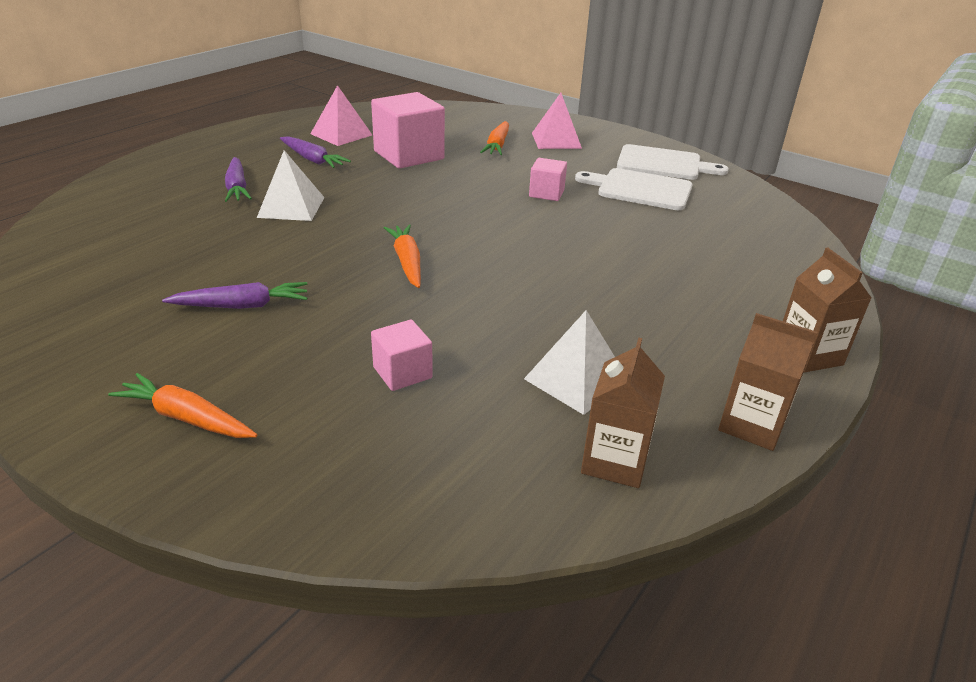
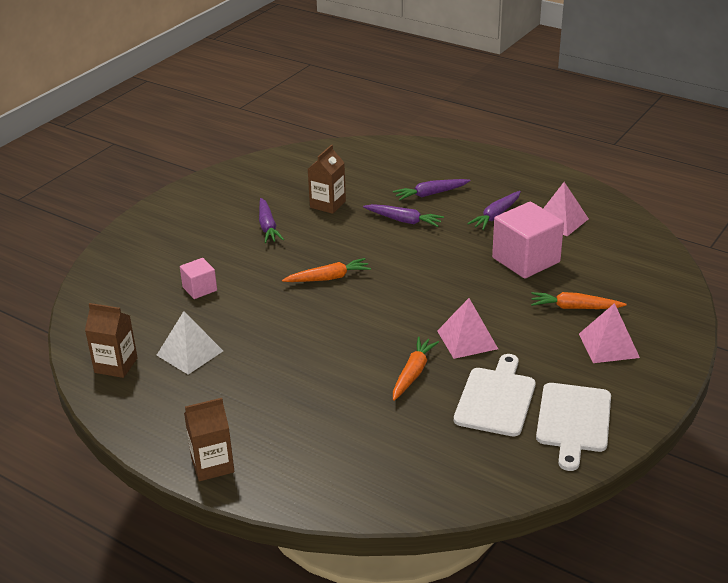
camera: 90 degrees right, 0 degrees up
(186, 418) = (166, 231): orange carrot -> orange carrot (413, 373)
(291, 207) = (404, 220): white pyramid -> purple carrot
(546, 193) = (467, 339): pink cube -> pink pyramid
(752, 425) = (139, 423): brown carton -> brown carton (328, 204)

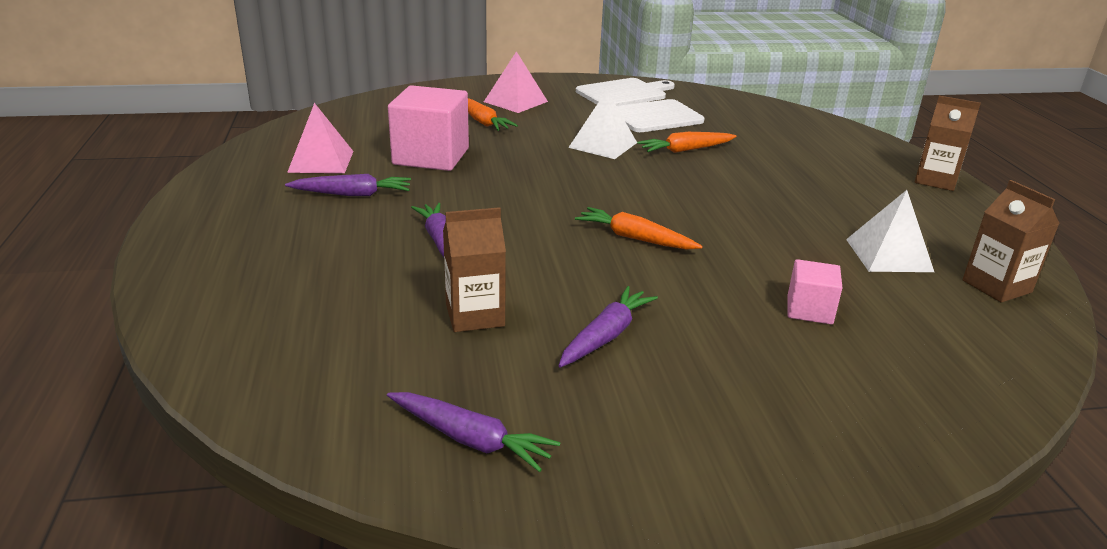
camera: 135 degrees left, 5 degrees down
(430, 194) = (344, 250): purple carrot -> purple carrot (470, 439)
(467, 339) = (603, 145): pink pyramid -> white pyramid

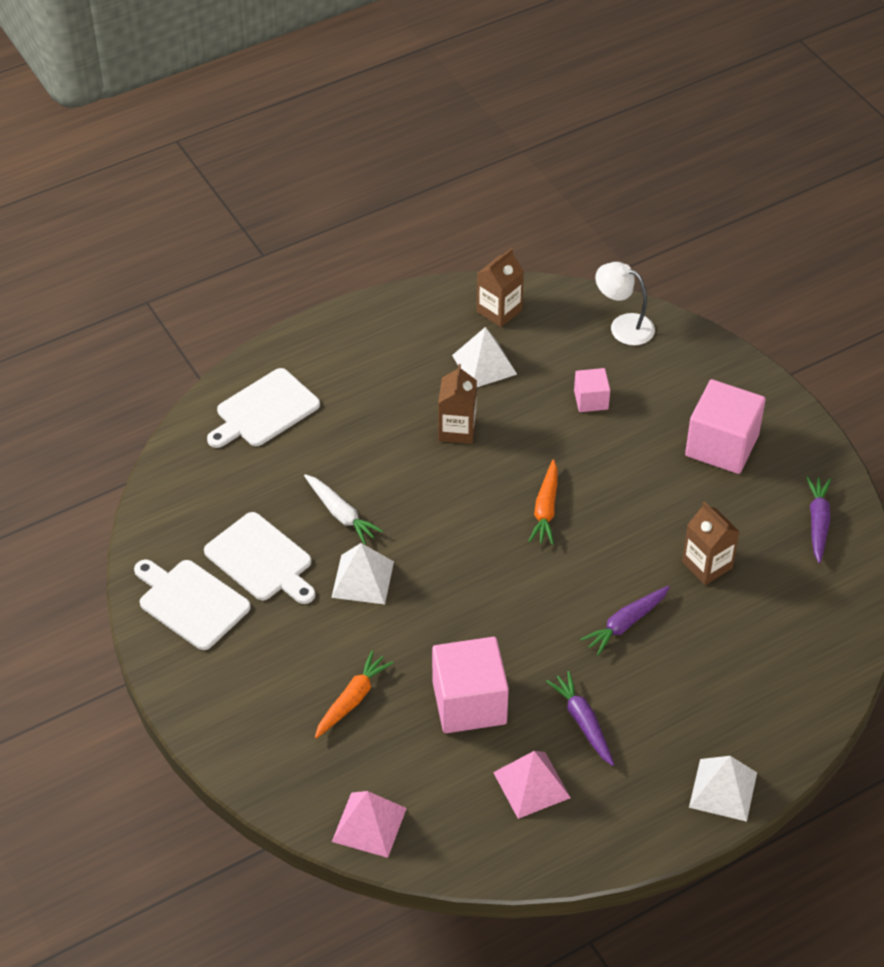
camera: 110 degrees left, 20 degrees up
(187, 239) = (723, 790): none -> white pyramid
(515, 101) = (272, 693): pink pyramid -> pink pyramid (369, 824)
(606, 336) = (686, 492): purple carrot -> none
(681, 395) = (722, 445): none -> pink cube
(685, 150) = (341, 514): orange carrot -> white carrot
(832, 144) = (264, 410): none -> white cutting board
(935, 180) = (318, 339): brown carton -> brown carton (457, 429)
(972, 378) = (623, 326): none -> white lamp

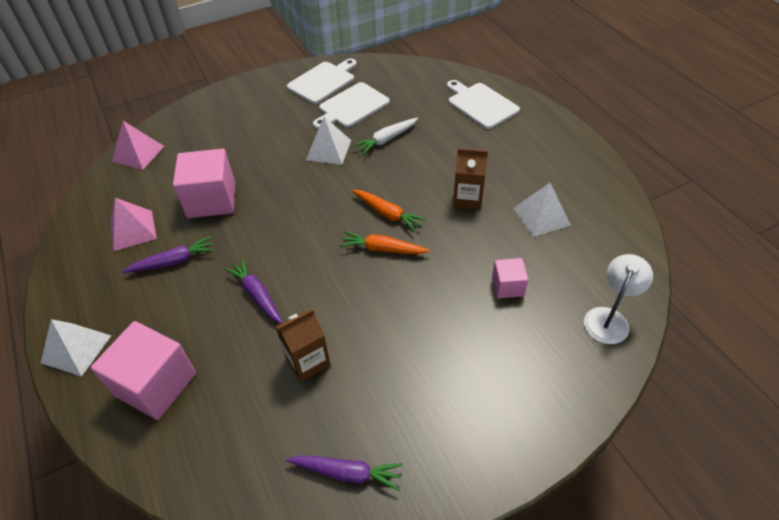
camera: 95 degrees right, 0 degrees up
(352, 699) = (232, 146): orange carrot -> orange carrot (387, 214)
(499, 311) = (608, 227): brown carton -> none
(722, 445) = (455, 390): pink cube -> pink cube (156, 384)

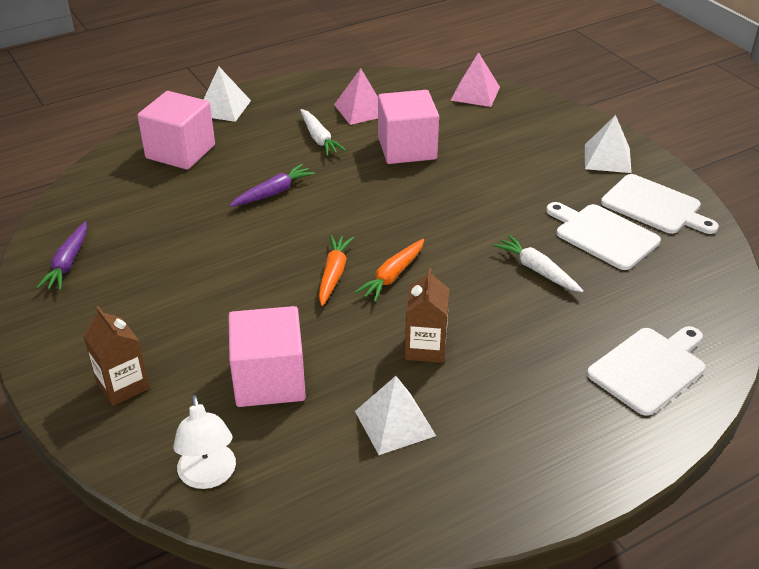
camera: 85 degrees right, 10 degrees down
(173, 261) = (319, 139): purple carrot -> white carrot
(308, 361) = (188, 231): brown carton -> brown carton (122, 385)
(328, 150) = (506, 221): white pyramid -> white pyramid (607, 158)
(507, 286) = (269, 380): pink cube -> pink cube, size x1.90
(609, 318) = (208, 476): white lamp -> white lamp turned 45 degrees clockwise

